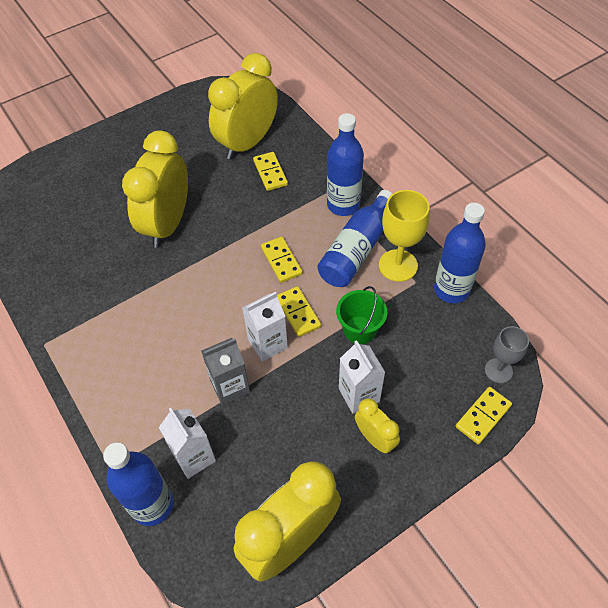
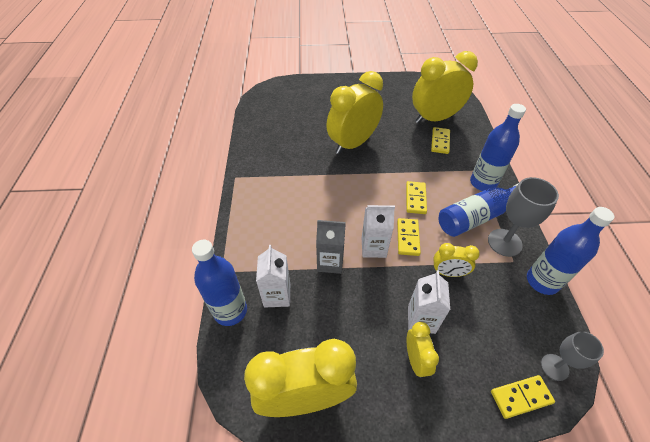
camera: 30 degrees right, 5 degrees down
(360, 330) = (448, 273): green bucket -> yellow clock
(398, 265) = (504, 242): yellow goblet -> grey goblet

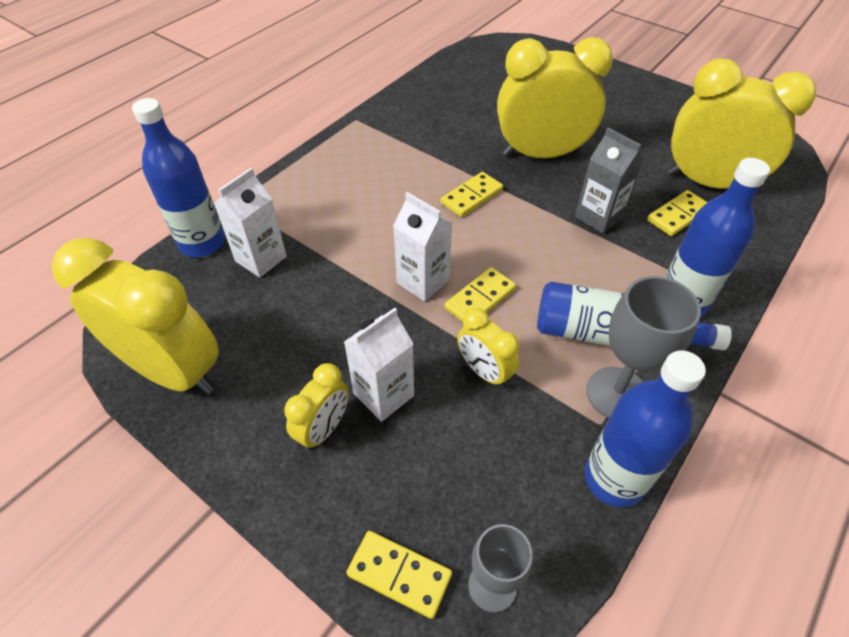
camera: 40 degrees right, 0 degrees up
(330, 262) = (353, 264): grey carton -> grey carton (598, 217)
(415, 199) = (548, 262): yellow domino -> yellow domino (471, 197)

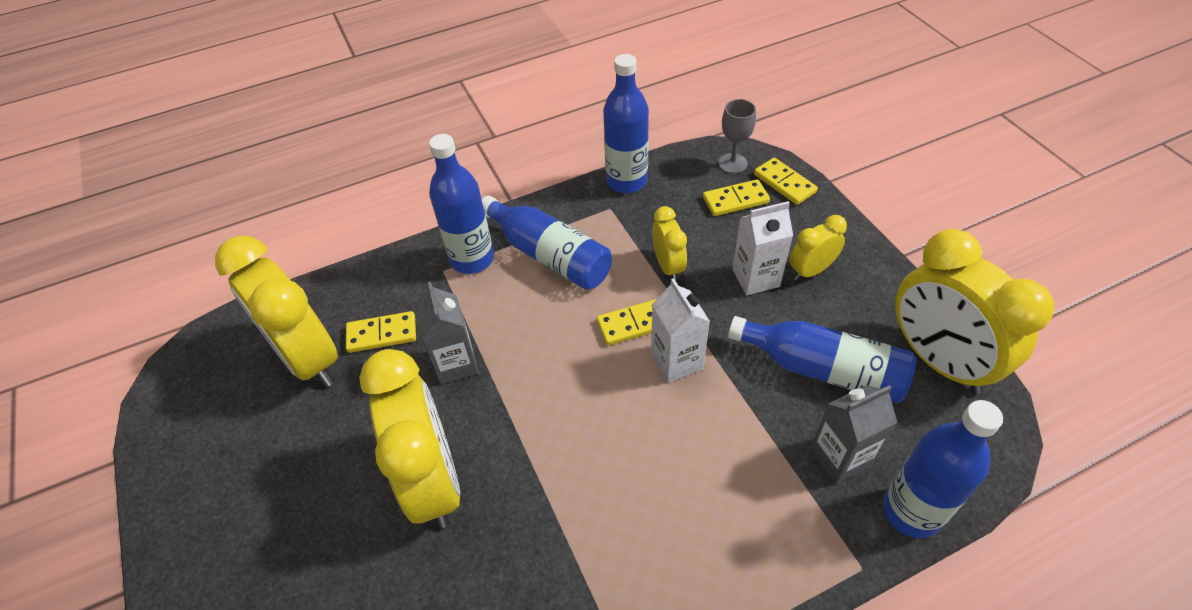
camera: 150 degrees left, 0 degrees up
(261, 259) = (840, 457): white carton -> grey carton
(287, 321) = (823, 369): none -> blue bottle
(471, 197) = (563, 447): yellow domino -> yellow domino (735, 200)
(541, 154) = (433, 480): yellow clock -> yellow clock turned 135 degrees counterclockwise
(617, 393) = (583, 220): grey goblet -> none

